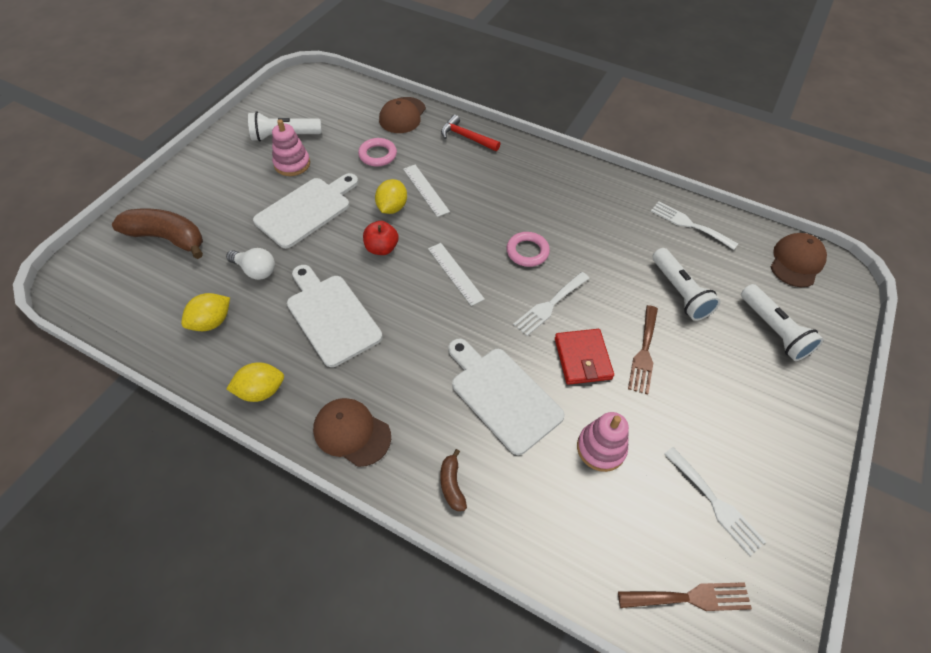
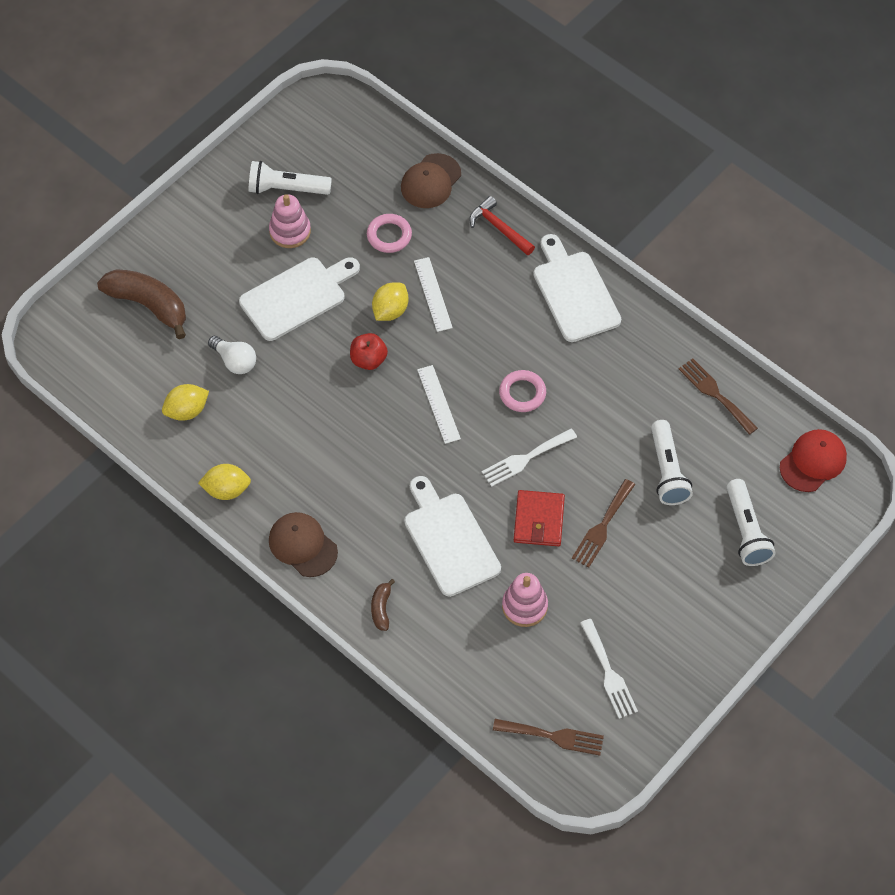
camera: 15 degrees right, 5 degrees up
(331, 316) = (303, 427): white cutting board -> white cutting board (574, 292)
(689, 224) = (715, 394): white fork -> brown fork
(796, 262) = (813, 462): brown cap -> red cap

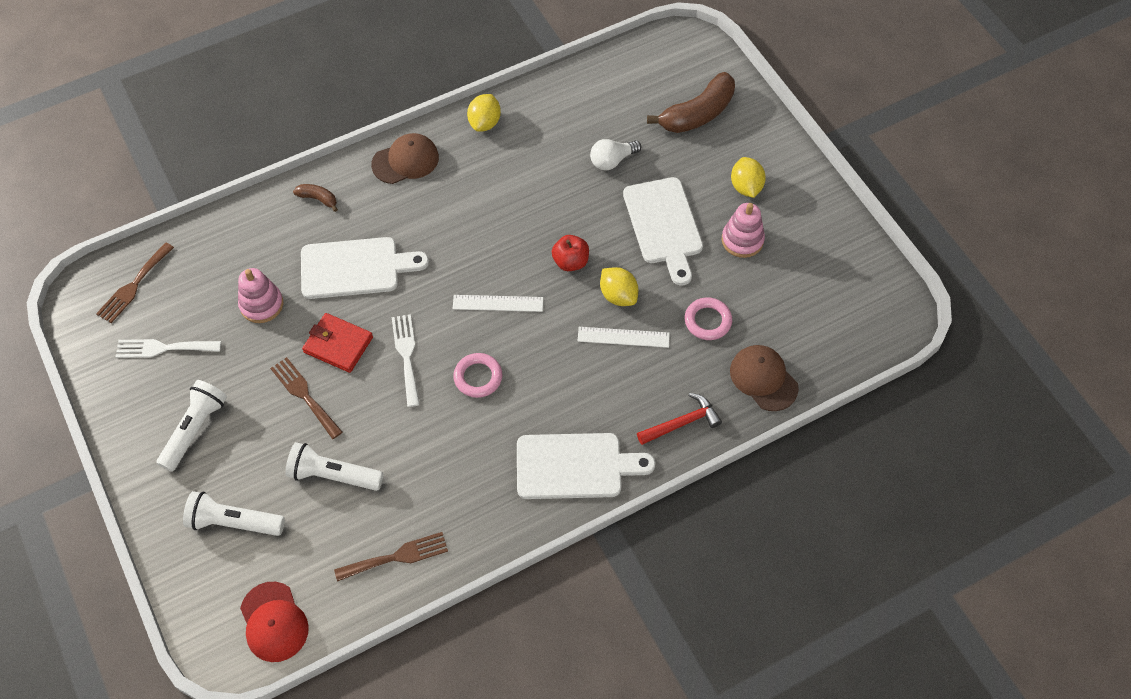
camera: 110 degrees right, 0 degrees up
(187, 411) = (575, 115): yellow lemon -> yellow lemon (746, 187)
(286, 188) = (795, 251): white flashlight -> white flashlight (195, 429)

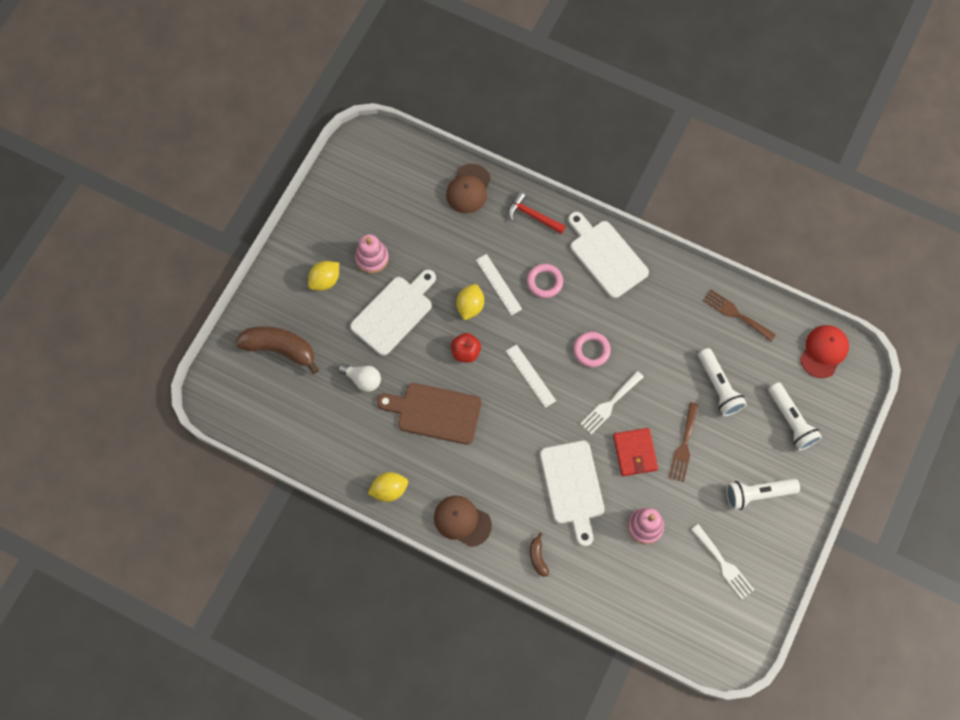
camera: 125 degrees left, 10 degrees up
(134, 286) = (698, 627): brown fork -> none
(355, 268) = (572, 487): white cutting board -> white cutting board turned 150 degrees counterclockwise
(529, 199) = (435, 412): none -> brown cutting board
(707, 321) = (450, 243): pink ring -> pink ring (544, 282)

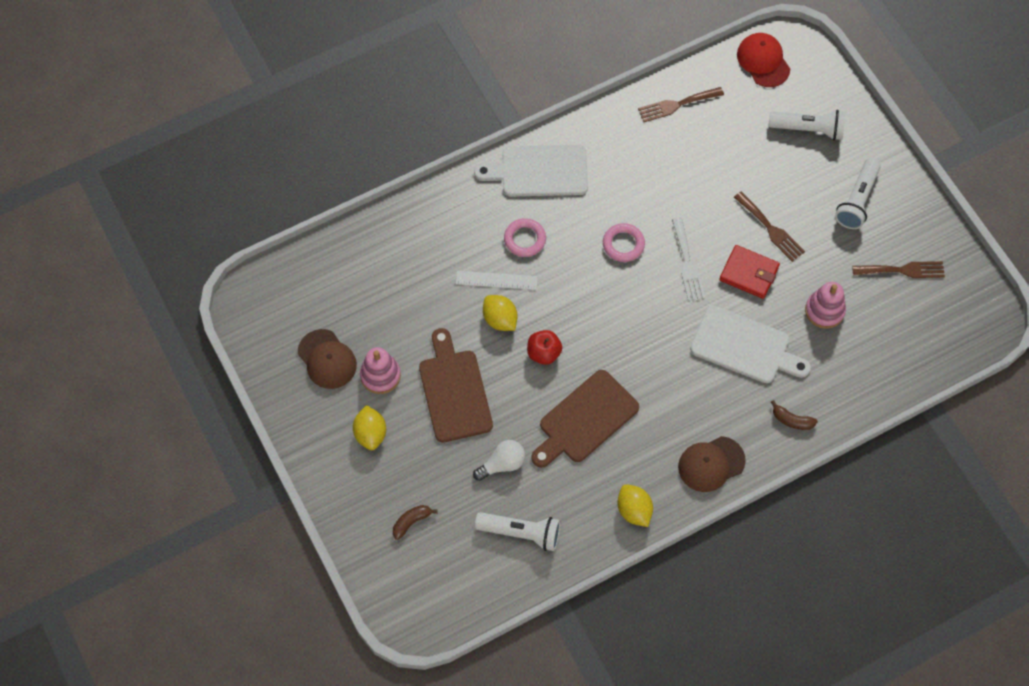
camera: 55 degrees left, 5 degrees down
(280, 349) = (411, 522): brown banana -> brown banana, size x0.48
(389, 490) = (634, 510): yellow lemon -> yellow lemon turned 45 degrees counterclockwise
(394, 313) = (454, 391): white cutting board -> brown cutting board
(468, 189) = (376, 243): brown cap -> brown cap (327, 359)
(530, 376) = (610, 312): white ruler -> none
(532, 216) = (449, 206): red hammer -> none
(718, 387) = (736, 164): white flashlight -> white flashlight (521, 533)
(723, 564) = (902, 270): white fork -> brown fork

